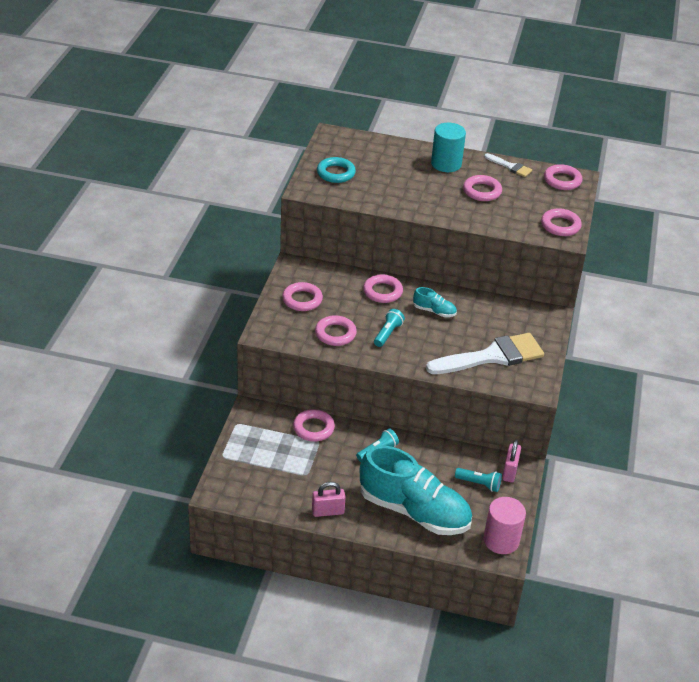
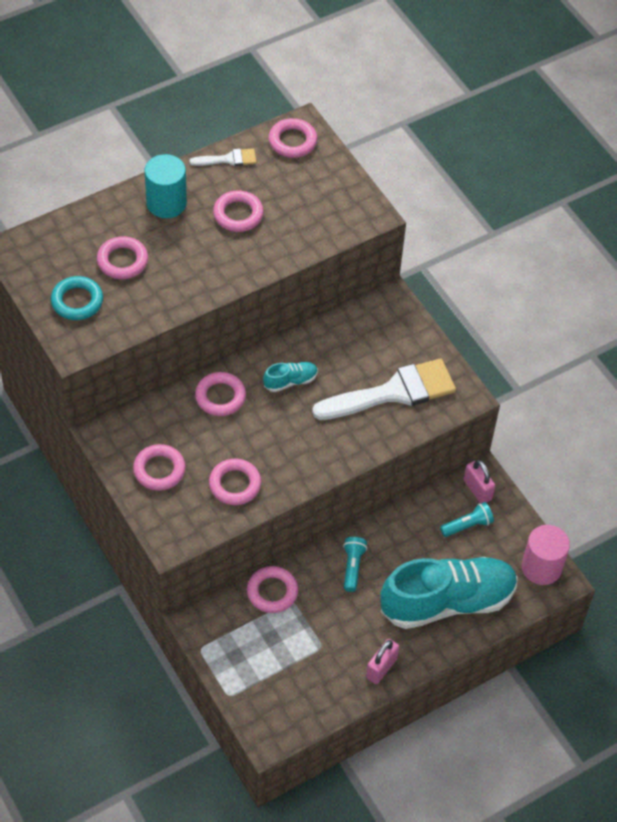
camera: 45 degrees left, 15 degrees up
(387, 334) = (279, 444): turquoise flashlight -> none
(492, 356) = (393, 392): white brush -> white brush turned 45 degrees clockwise
(560, 225) = (351, 204): pink ring -> pink ring (122, 261)

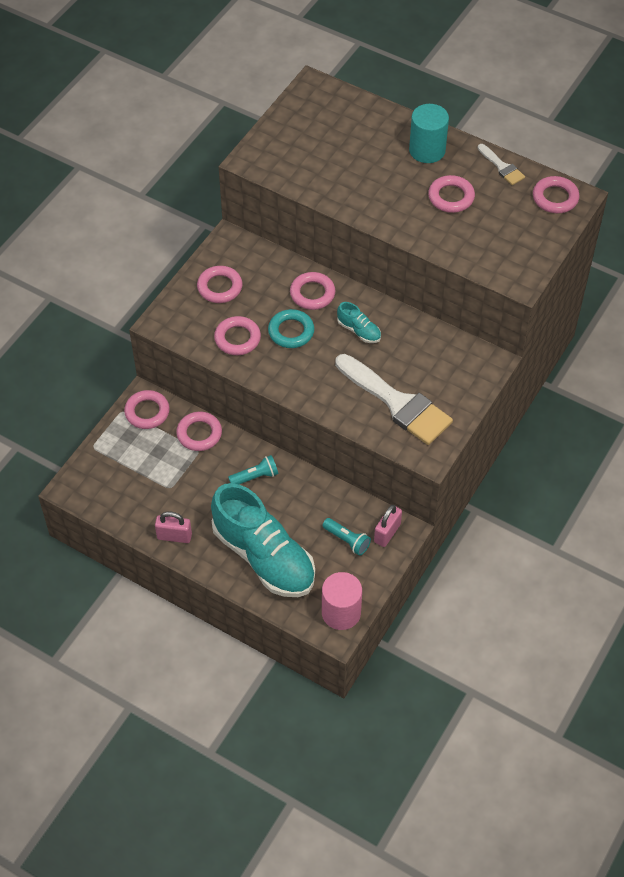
camera: 65 degrees right, 0 degrees up
(77, 301) = (293, 142): turquoise ring -> turquoise ring (291, 331)
(122, 261) = (350, 150): pink ring -> pink ring (147, 412)

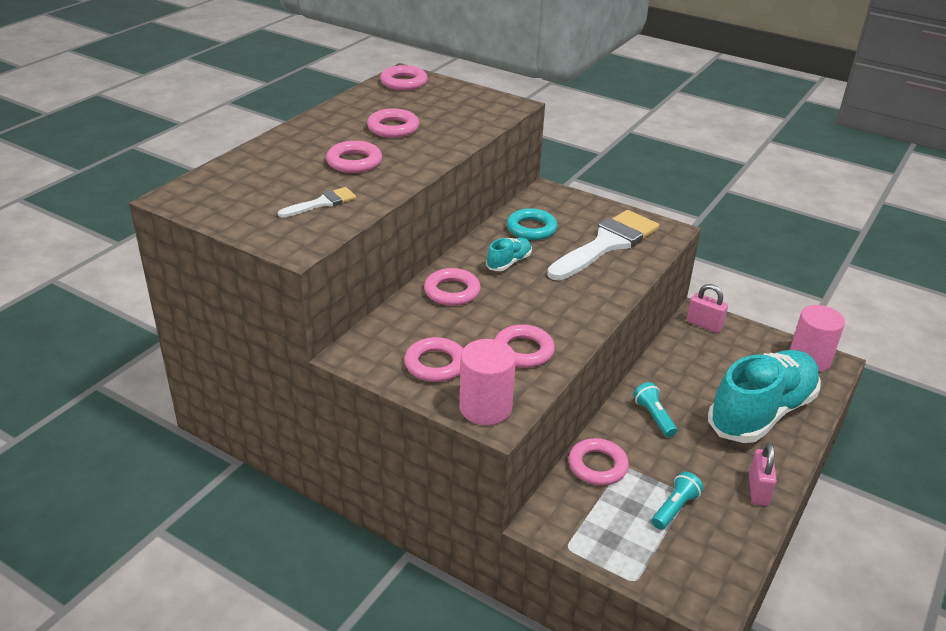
camera: 90 degrees left, 20 degrees down
(147, 412) = (567, 519): pink ring -> pink ring (354, 162)
(173, 316) = (485, 407): none -> pink cylinder
(291, 331) = (511, 309): turquoise ring -> turquoise ring (531, 229)
(347, 540) = (721, 351): turquoise flashlight -> turquoise flashlight (674, 508)
(427, 150) = (318, 136): turquoise cylinder -> none
(502, 167) = (355, 102): white brush -> white brush (322, 203)

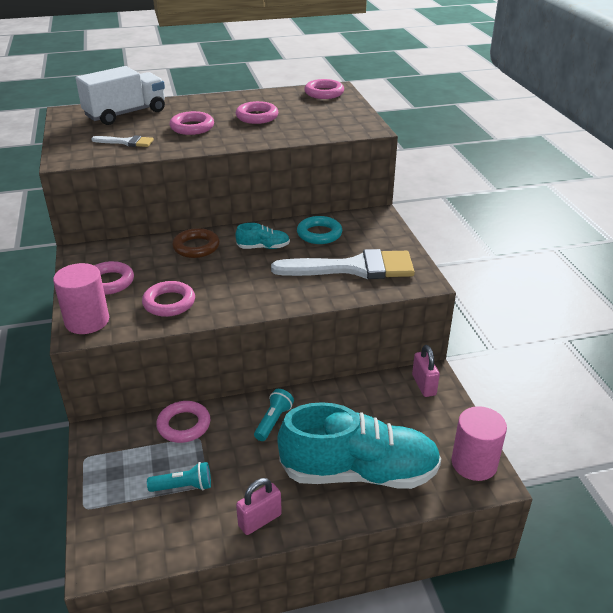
camera: 45 degrees right, 0 degrees up
(249, 174) = (125, 114): none -> white truck
(452, 291) = (196, 247): pink ring -> brown ring

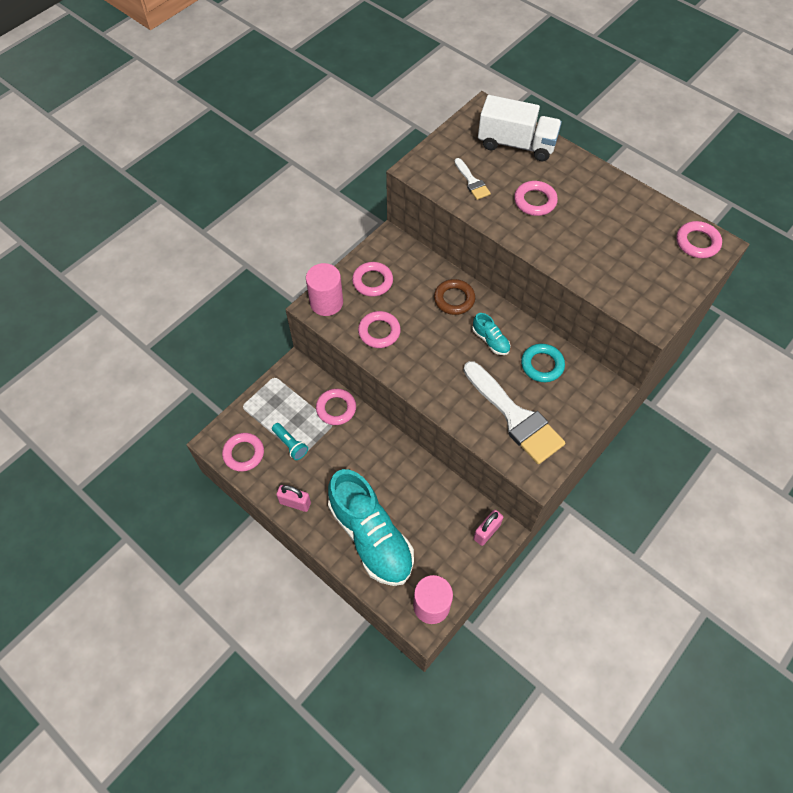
camera: 55 degrees right, 25 degrees up
(257, 117) = (597, 228): pink ring -> pink ring (244, 453)
(273, 421) = (377, 457): turquoise flashlight -> none

